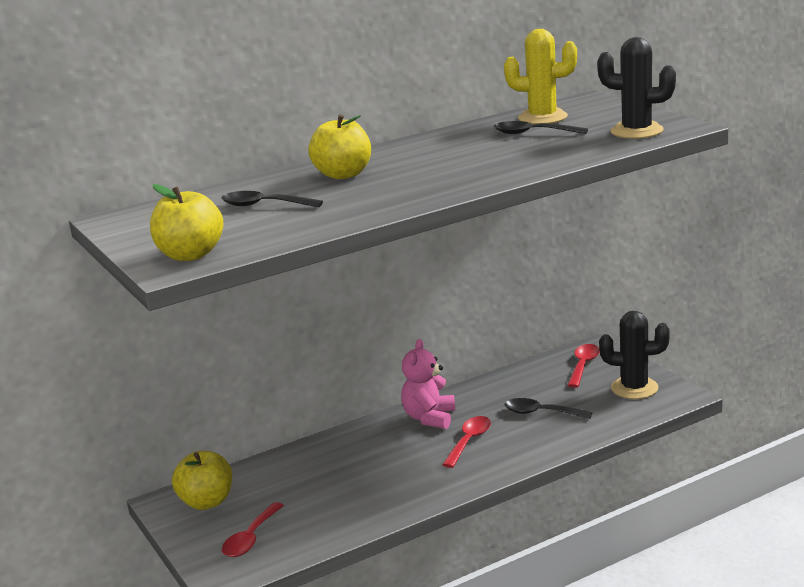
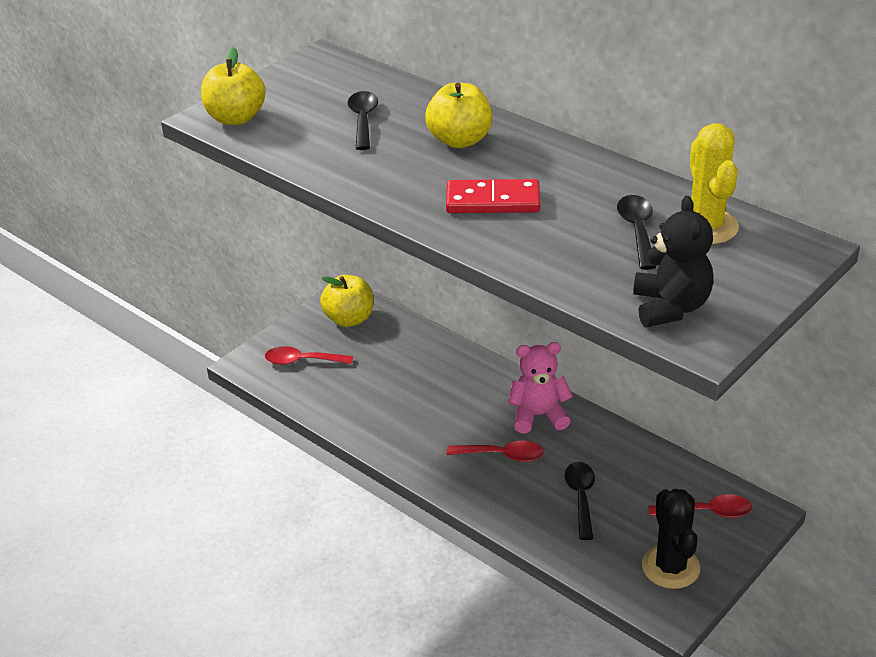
camera: 70 degrees right, 15 degrees up
(452, 168) = (493, 201): none -> red domino
(636, 131) = (670, 307): black cactus -> black teddy bear

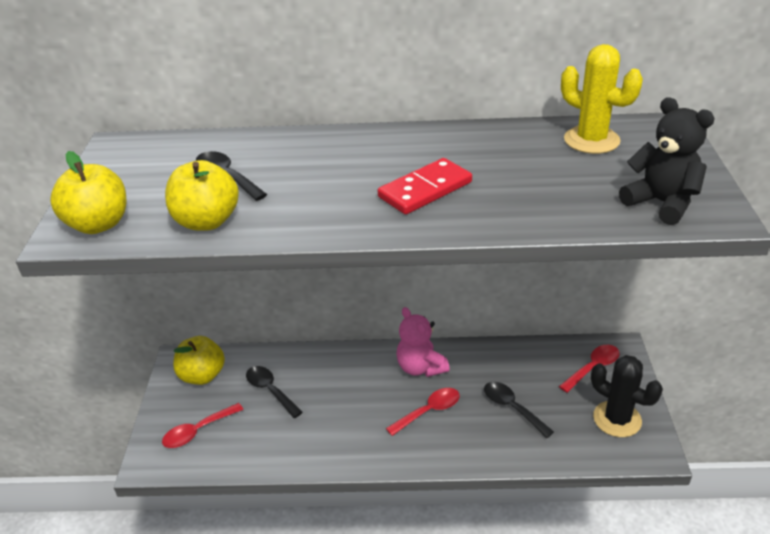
camera: 40 degrees left, 0 degrees up
(460, 140) = (331, 158): yellow apple -> yellow apple (207, 221)
(538, 416) = (420, 367): pink teddy bear -> pink teddy bear turned 75 degrees counterclockwise
(637, 231) = (556, 163): black spoon -> black spoon (270, 390)

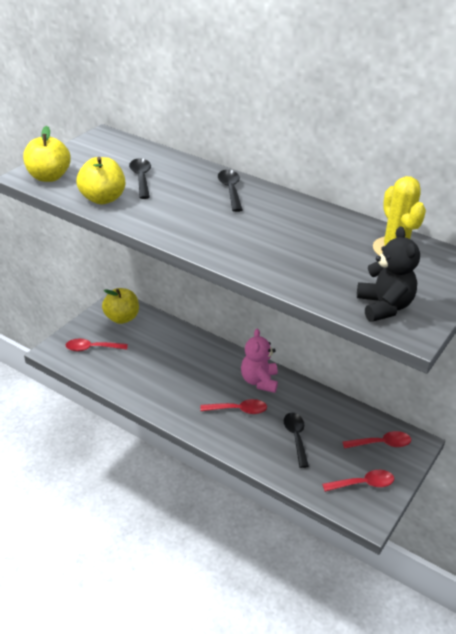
camera: 30 degrees right, 0 degrees up
(270, 390) = (153, 347): black spoon -> black spoon (230, 190)
(425, 190) = (243, 233): red domino -> none
(617, 419) = (363, 484): black cactus -> red spoon

